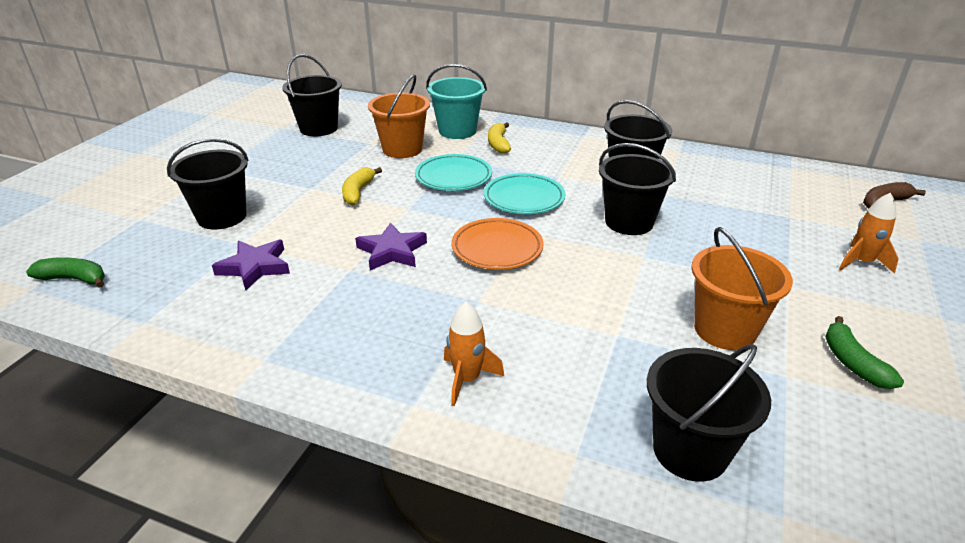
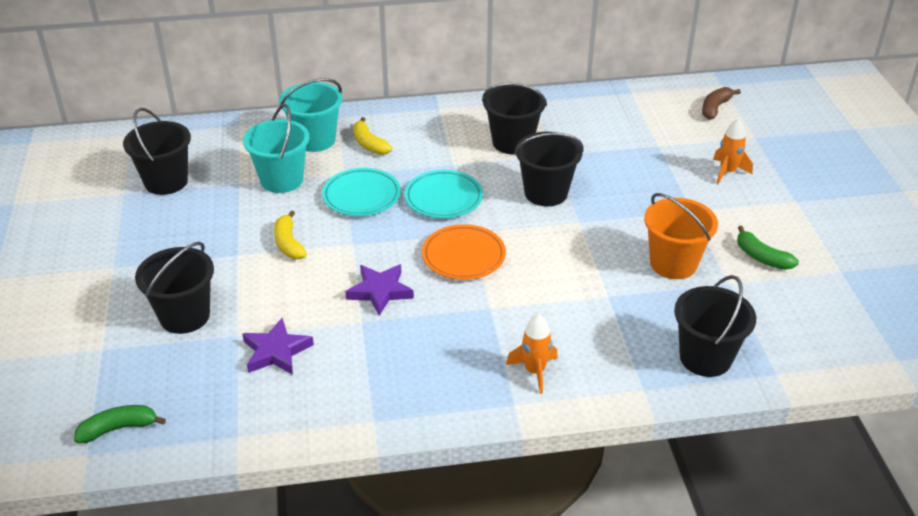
camera: 30 degrees left, 5 degrees up
(402, 149) = (281, 180): orange bucket -> turquoise bucket

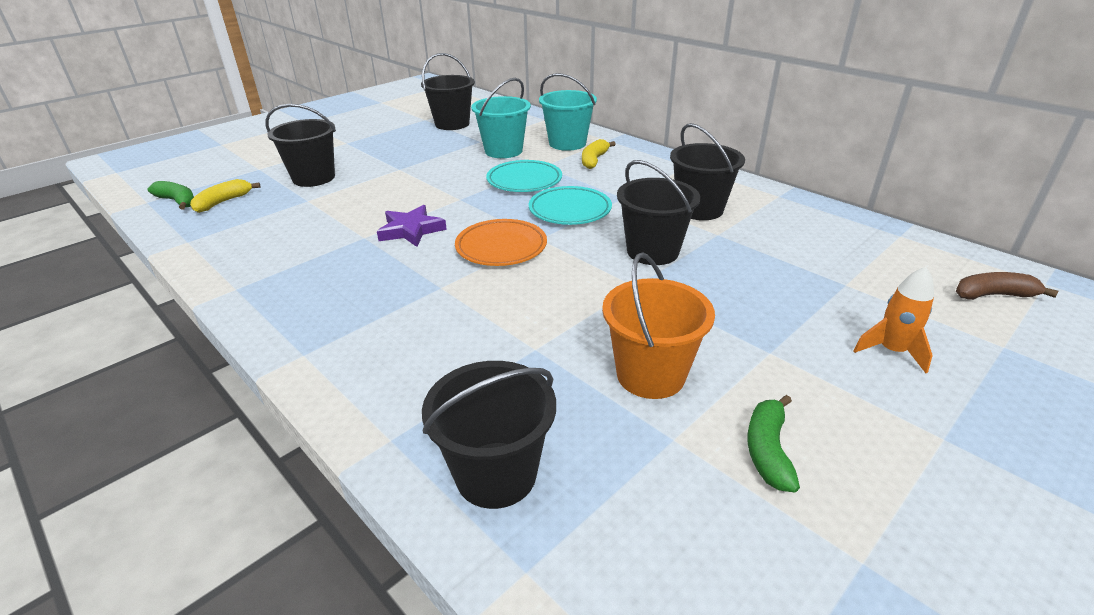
camera: 55 degrees right, 5 degrees down
(276, 351) = (298, 219): purple star -> none
(288, 243) = (432, 178): yellow banana -> yellow banana (223, 202)
(534, 371) = (364, 348): orange rocket -> none

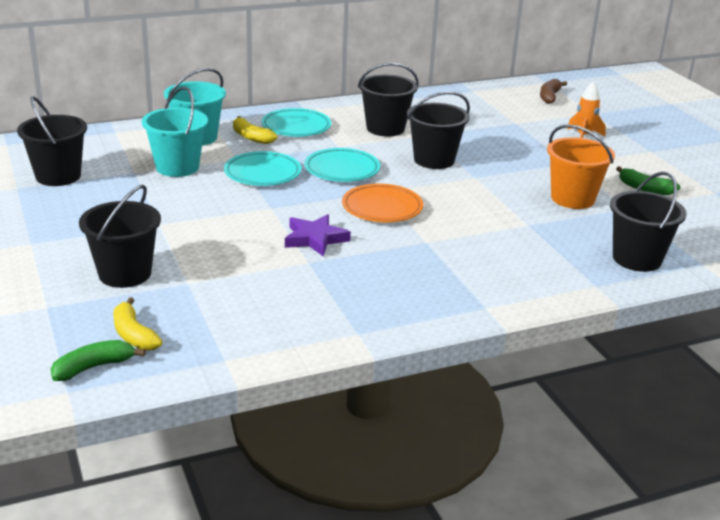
camera: 70 degrees left, 5 degrees down
(641, 171) = (296, 127): none -> turquoise plate

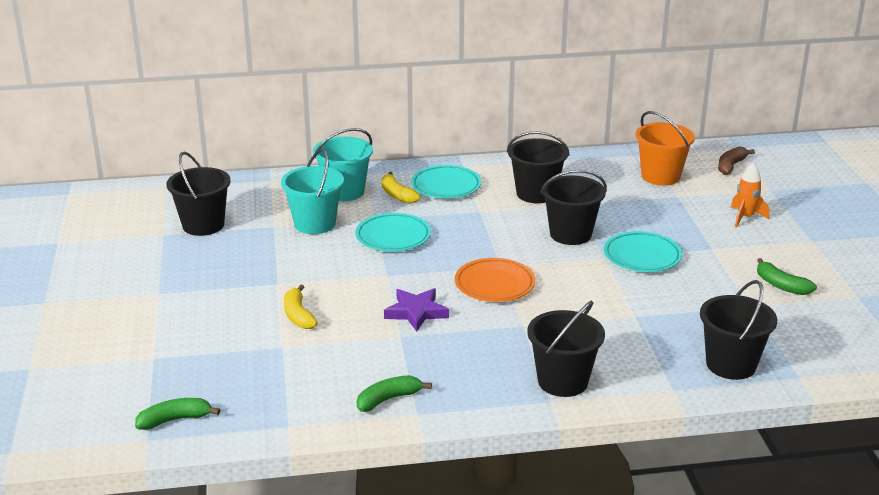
camera: 15 degrees right, 0 degrees up
(125, 274) = (230, 332): black bucket -> black bucket (562, 381)
(133, 335) = (218, 393): yellow banana -> yellow banana (298, 315)
(321, 322) = (388, 399): none -> green banana
(342, 170) = (472, 238): turquoise plate -> turquoise plate (642, 256)
(572, 198) = (696, 290): orange bucket -> orange bucket (660, 176)

